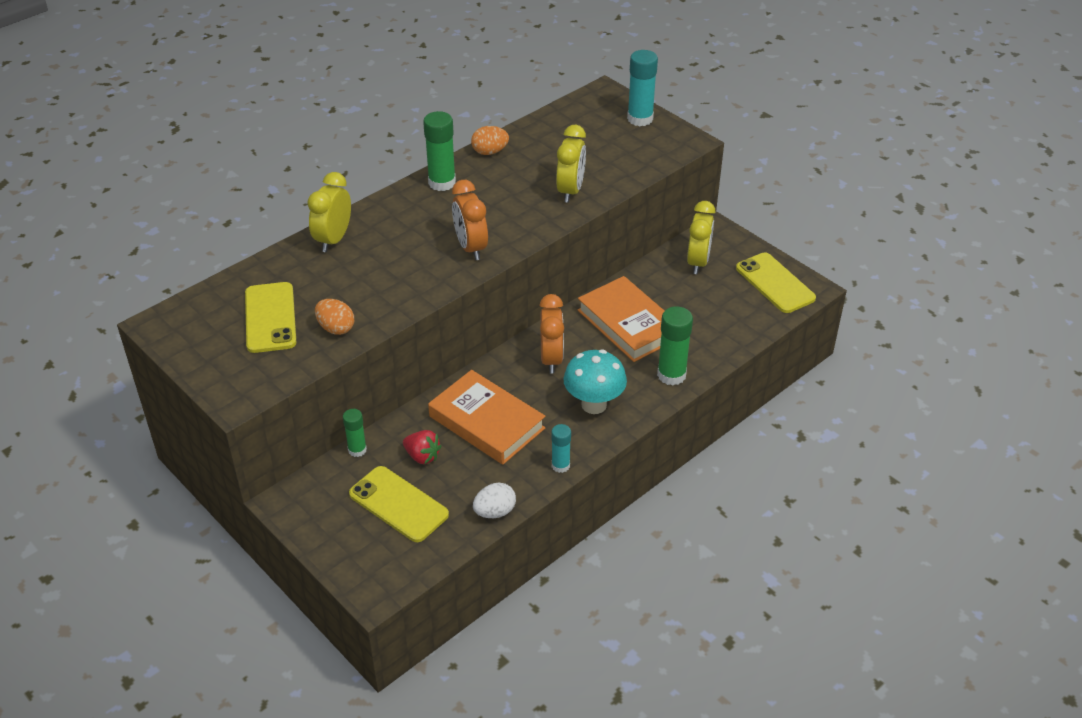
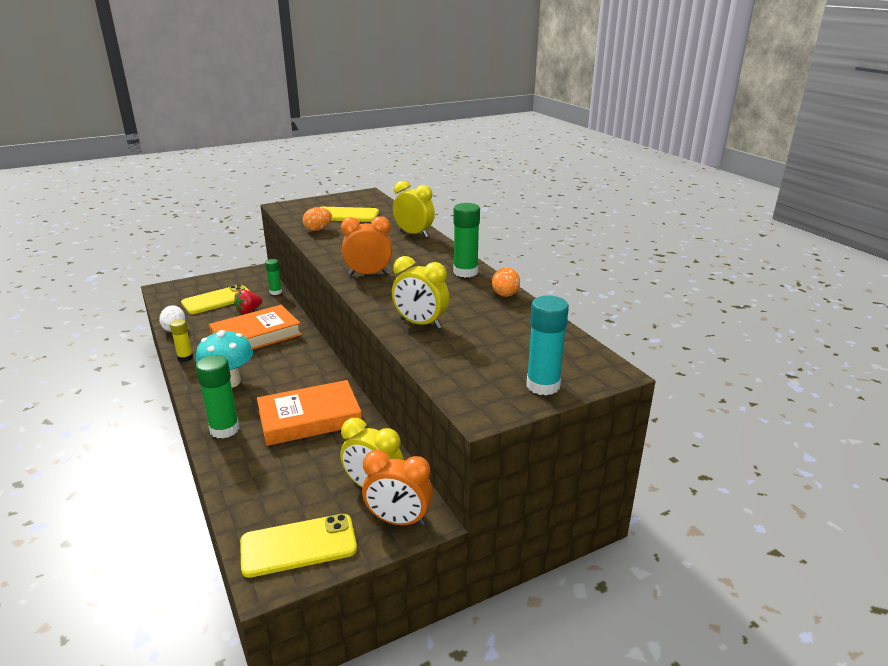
camera: 105 degrees right, 15 degrees down
(551, 359) = (298, 371): orange clock -> orange clock (398, 520)
(560, 465) = (185, 358): turquoise glue stick -> yellow glue stick

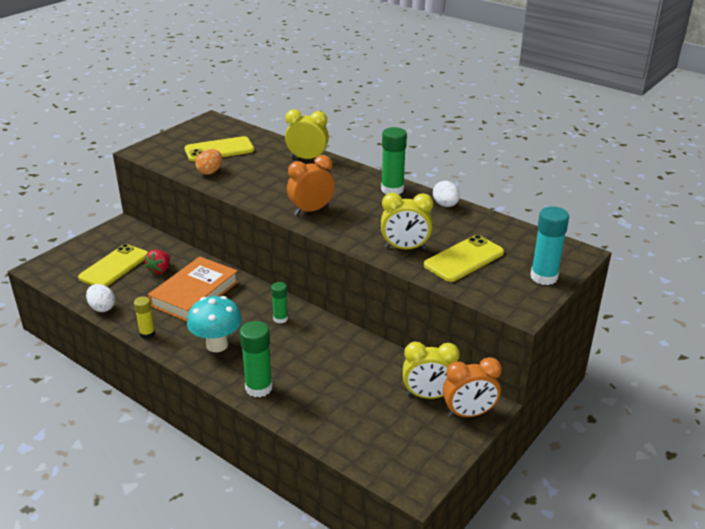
camera: 25 degrees left, 5 degrees up
(275, 292) = (167, 244): green glue stick -> green glue stick (280, 319)
(298, 545) = (413, 456): yellow phone -> yellow phone (464, 259)
(310, 418) = (323, 356): orange book -> none
(505, 295) = (445, 205): orange egg -> white egg

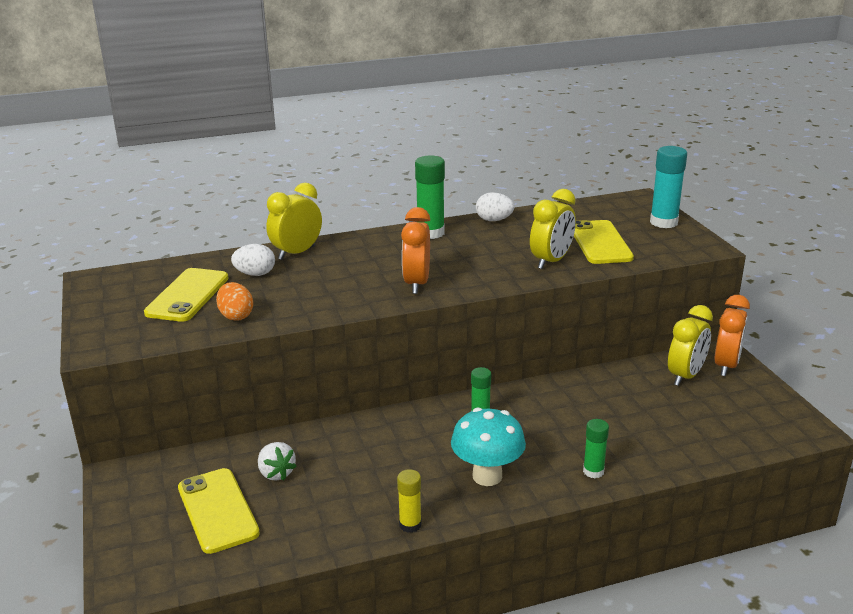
camera: 55 degrees left, 5 degrees down
(102, 308) = (307, 549): white egg -> white egg (255, 274)
(160, 270) = (276, 473): red strawberry -> white strawberry
(194, 293) = (363, 461): orange book -> none
(259, 388) = (593, 471): green glue stick -> green glue stick, size x0.60

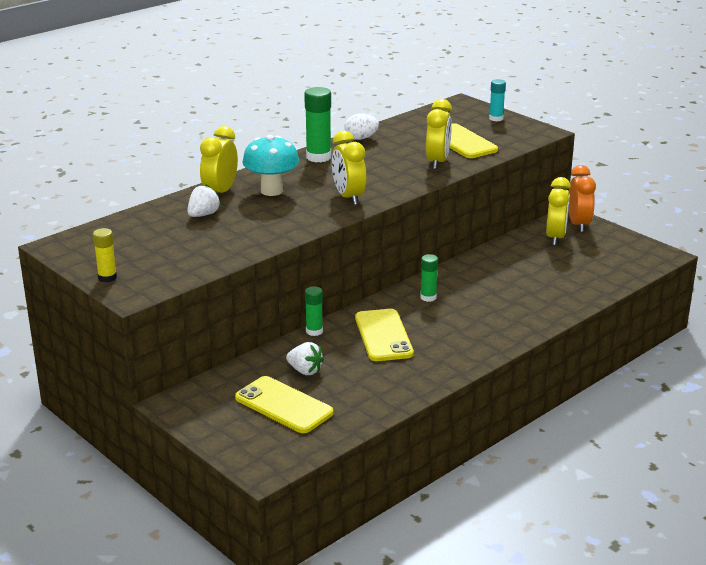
camera: 25 degrees left, 0 degrees up
(188, 295) = (163, 242): yellow phone -> yellow phone (383, 336)
(236, 316) = (225, 248): orange egg -> none
(255, 274) = (203, 215): white egg -> white strawberry
(410, 525) = (440, 377): yellow glue stick -> yellow glue stick (107, 277)
(417, 283) = (348, 197): orange clock -> yellow clock
(487, 476) = (468, 334): turquoise mushroom -> turquoise mushroom (272, 191)
(593, 471) = (540, 314): green glue stick -> green glue stick (314, 331)
(663, 222) = (496, 118): turquoise glue stick -> turquoise glue stick, size x0.60

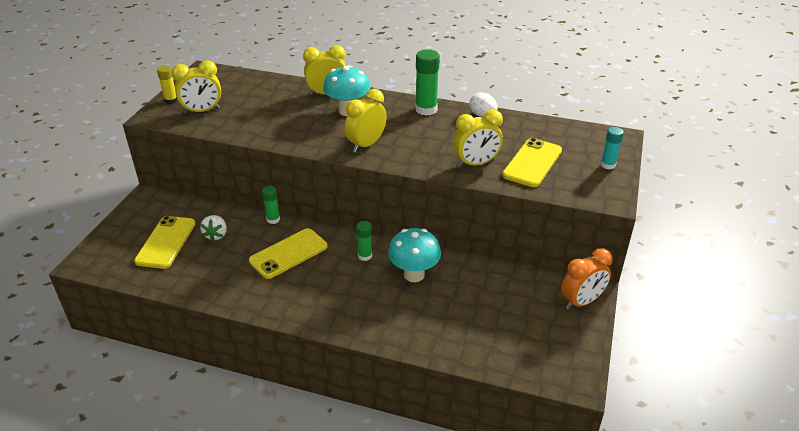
camera: 60 degrees right, 10 degrees up
(203, 215) = (286, 100): white strawberry -> none
(479, 282) = (414, 275): none -> turquoise mushroom
(555, 237) = (539, 294): yellow clock -> yellow clock (202, 111)

